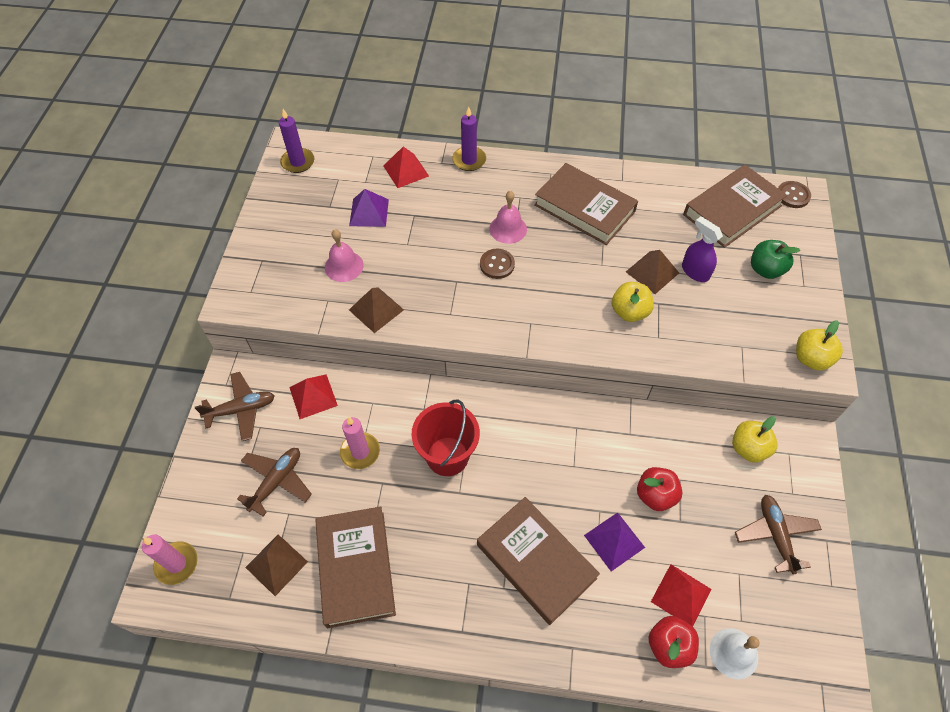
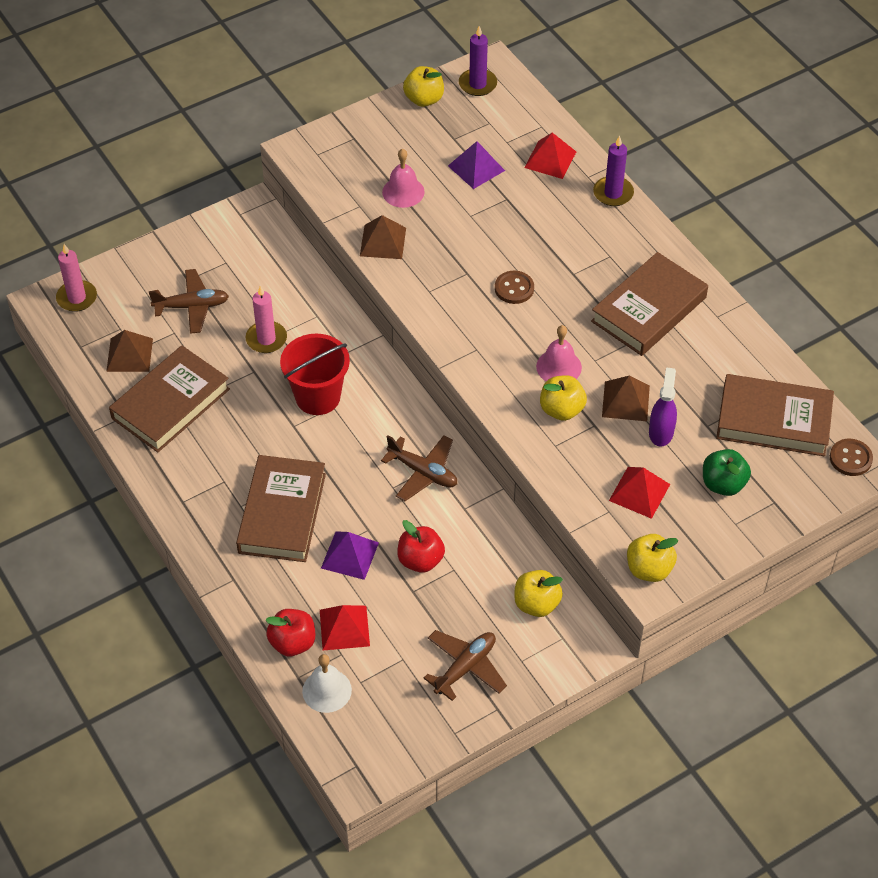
camera: 50 degrees right, 5 degrees down
(241, 409) = (228, 240): brown plane -> brown plane (423, 472)
(276, 198) = (424, 99): none -> yellow apple
(313, 396) = (284, 274): red pyramid -> red pyramid (639, 492)
(508, 229) = (563, 271): pink bell -> pink bell (559, 367)
(584, 208) = (648, 309): brown book -> brown book turned 45 degrees clockwise

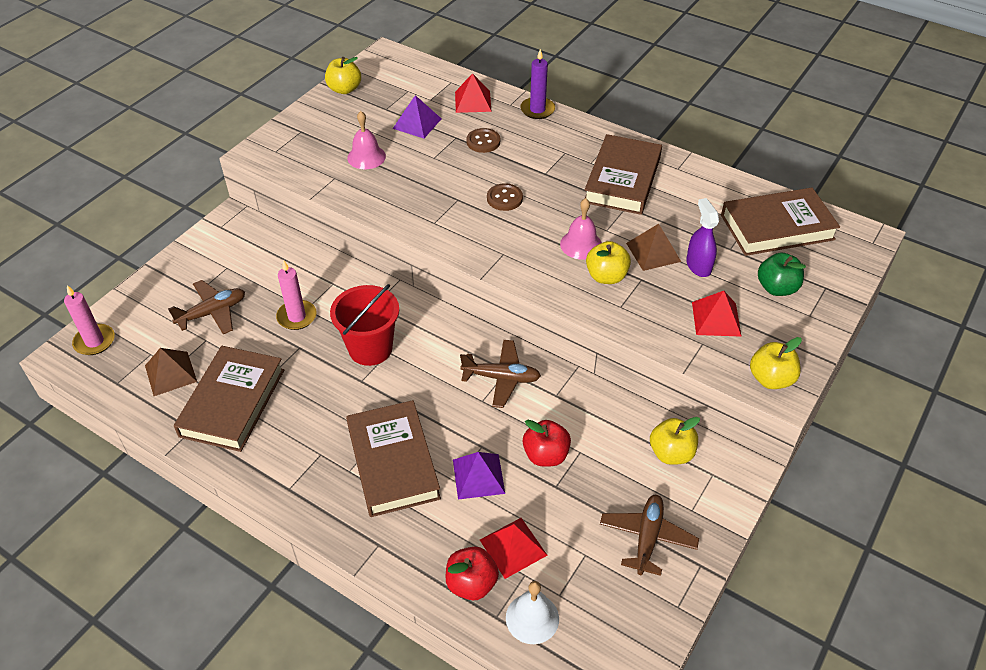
camera: 25 degrees left, 5 degrees down
(383, 241) = (371, 198): brown pyramid -> none
(477, 84) = (382, 68): purple candle -> none
(850, 458) = (855, 235): brown button -> brown button (483, 142)

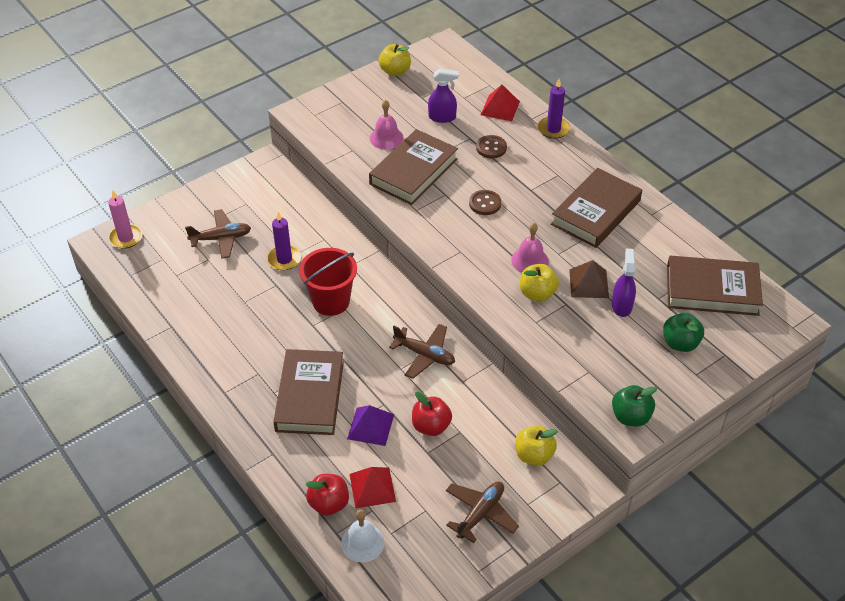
camera: 20 degrees right, 0 degrees up
(171, 373) = (172, 279): brown pyramid -> none
(232, 402) = (209, 315): brown book -> brown book (413, 171)
(297, 317) = (284, 259): pink candle -> purple candle
(417, 123) = (442, 117): purple pyramid -> purple spray bottle
(716, 319) = (612, 354): red pyramid -> none
(770, 379) = (630, 417): yellow apple -> green apple

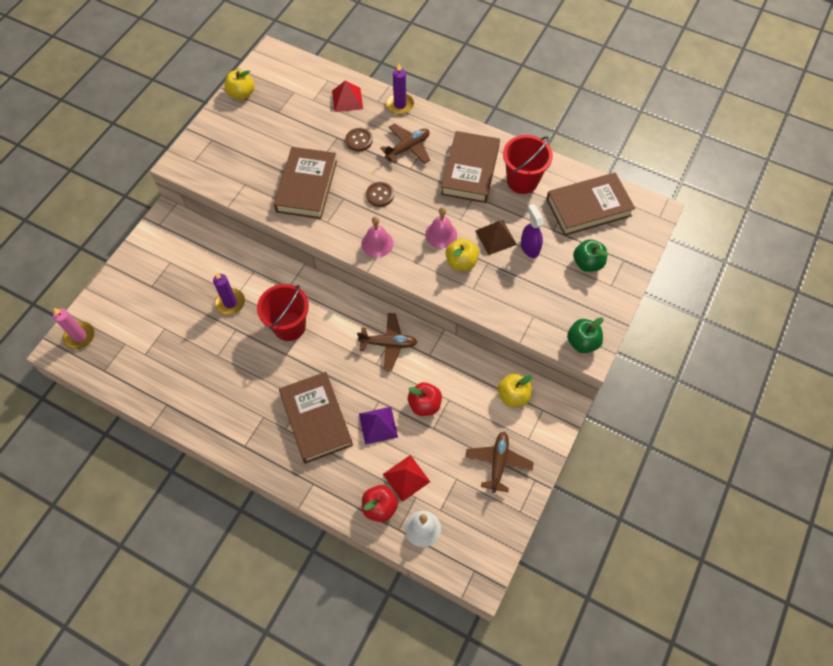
camera: 25 degrees left, 15 degrees up
(221, 238) = (165, 304): brown plane -> brown plane (408, 148)
(386, 138) = (267, 162): pink bell -> pink bell (377, 243)
(442, 117) = (304, 125): purple spray bottle -> none
(649, 240) = (522, 181): none -> red bucket

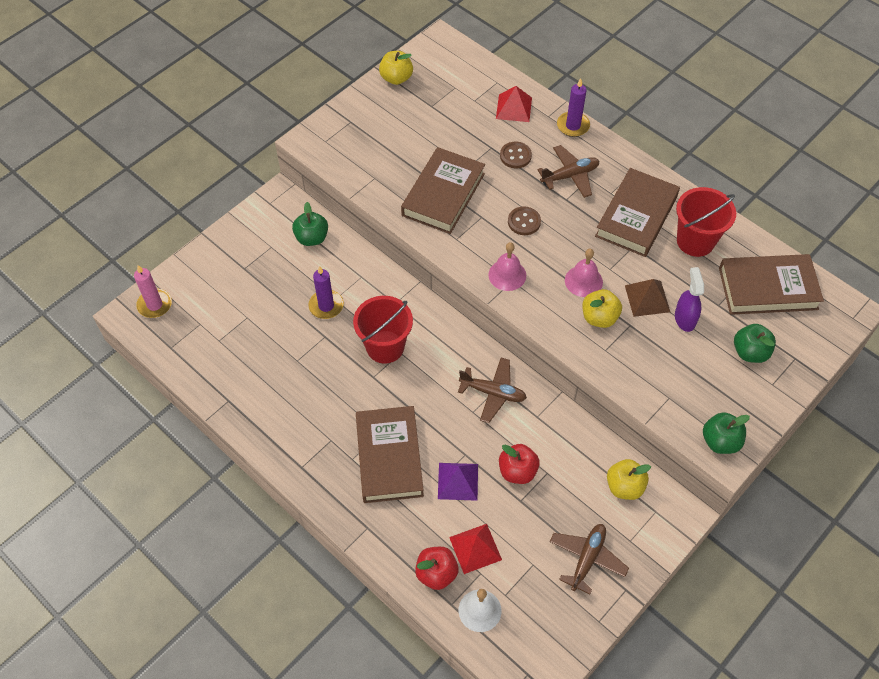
camera: 15 degrees right, 5 degrees down
(203, 247) = (312, 238): none -> green apple

